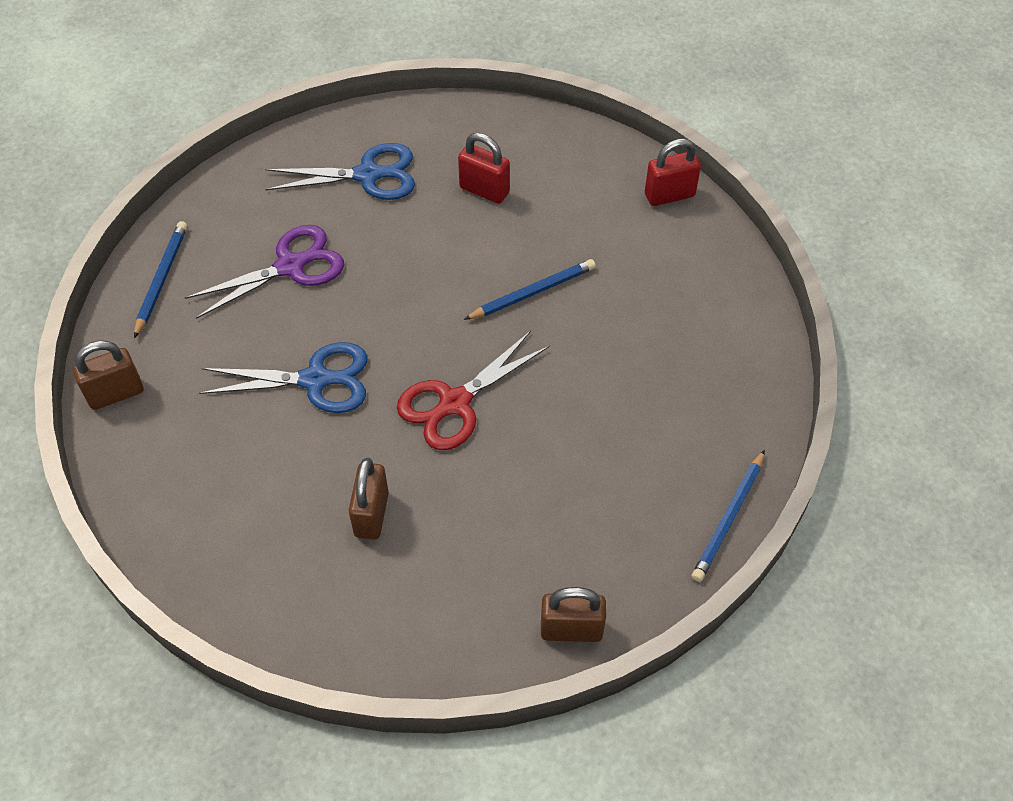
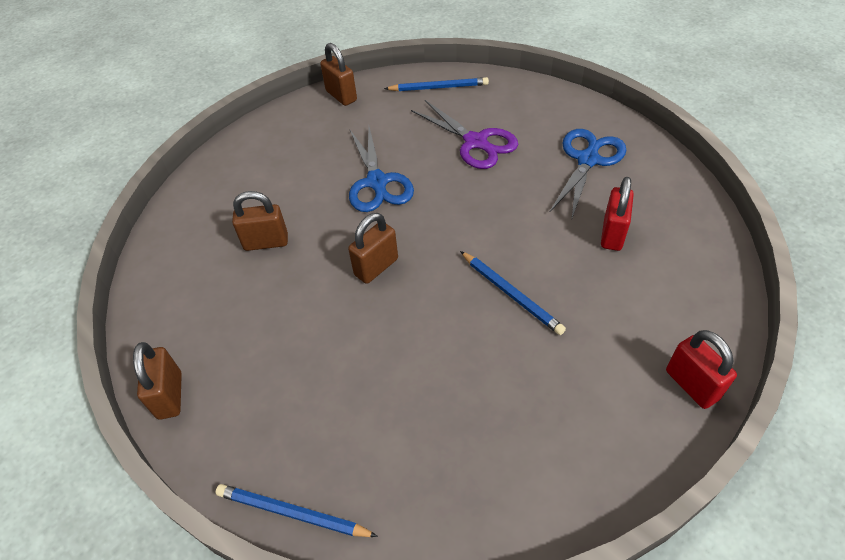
camera: 80 degrees right, 5 degrees down
(369, 175) = (588, 159): blue scissors -> blue scissors turned 135 degrees counterclockwise
(454, 403) = (376, 267): red scissors -> brown padlock

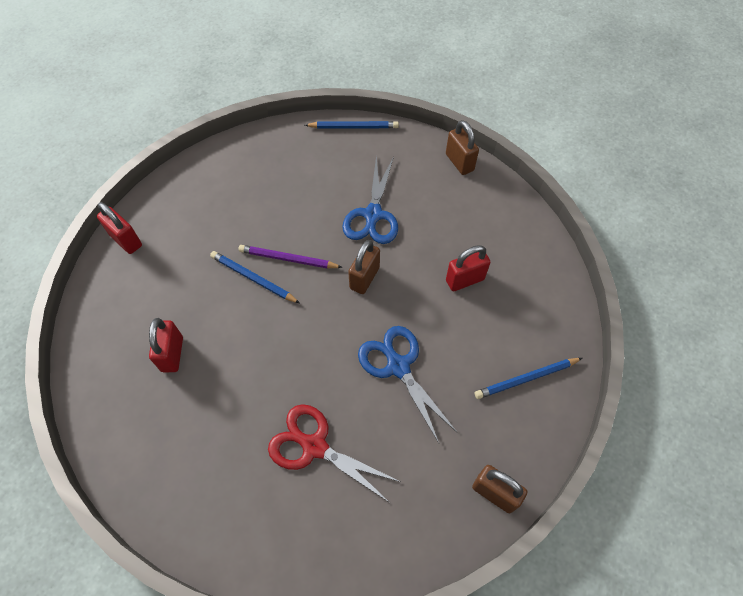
camera: 160 degrees right, 10 degrees up
(266, 242) = (465, 280): brown padlock -> red padlock
(438, 87) = (382, 539): blue pencil -> blue pencil (526, 378)
(462, 308) = (288, 259): none -> purple pencil
(476, 142) = (314, 446): purple scissors -> red scissors
(588, 159) = (193, 447): blue scissors -> blue scissors (373, 215)

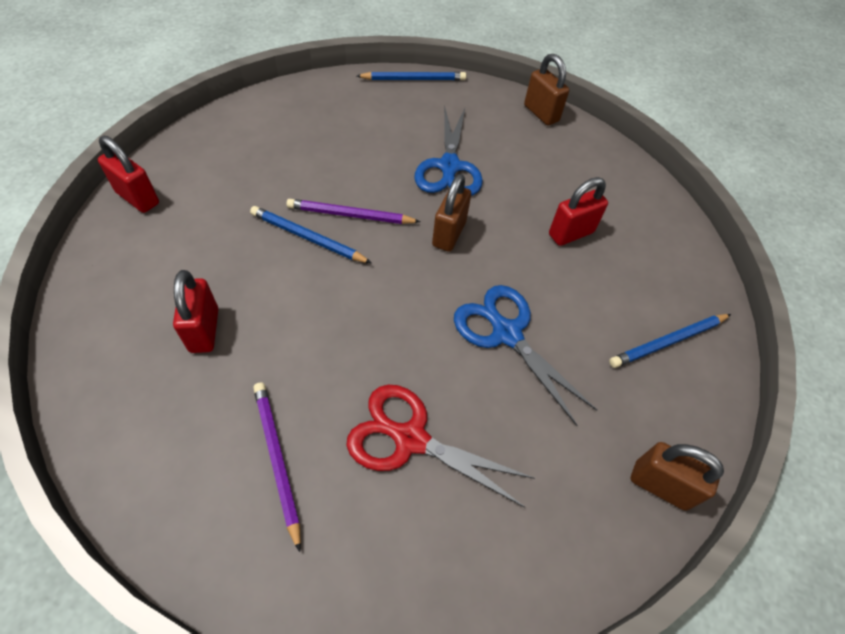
camera: 10 degrees left, 5 degrees down
(219, 456) = (277, 460): none -> purple pencil

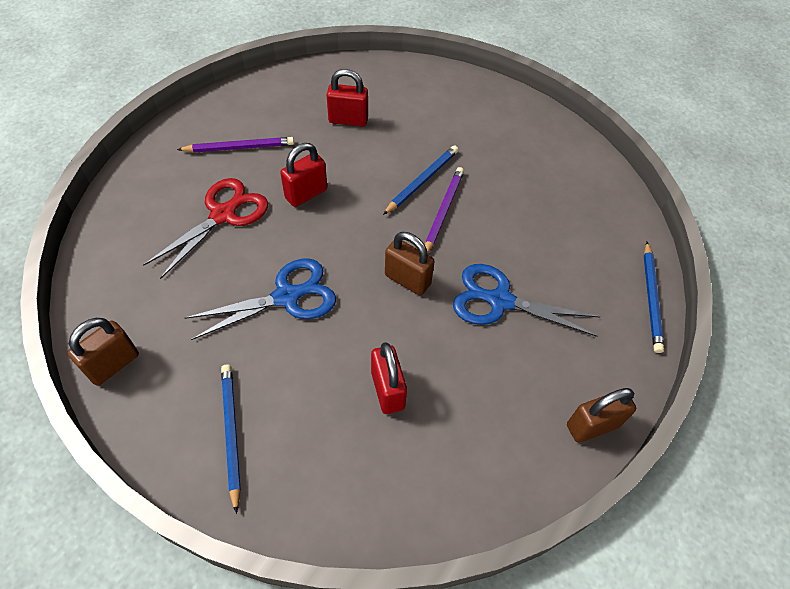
camera: 105 degrees right, 0 degrees up
(138, 198) = (480, 90): red padlock -> red padlock (306, 194)

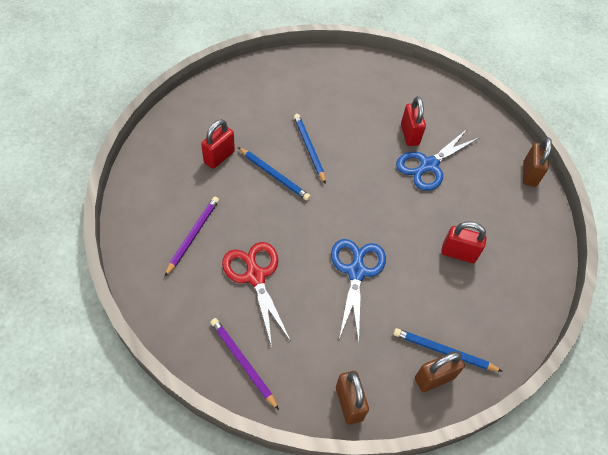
camera: 60 degrees left, 0 degrees up
(306, 194) = (272, 217): red padlock -> red padlock (409, 135)
(407, 280) = (384, 200): brown padlock -> brown padlock (434, 378)
(443, 212) = (343, 153): purple pencil -> purple pencil (243, 362)
(651, 298) = (467, 100): blue pencil -> blue pencil (274, 175)

